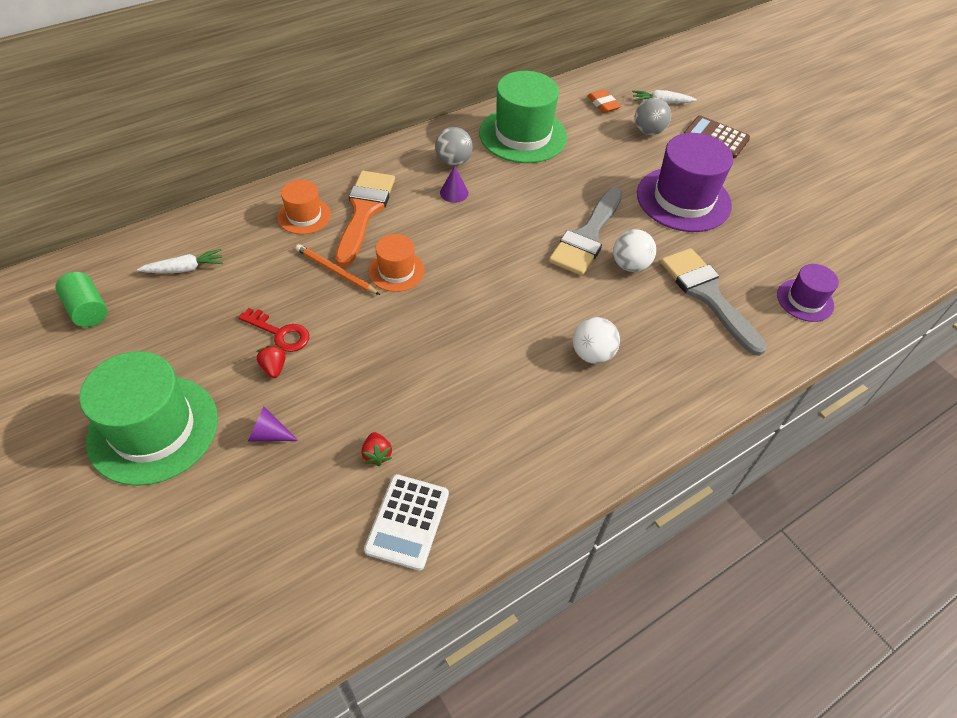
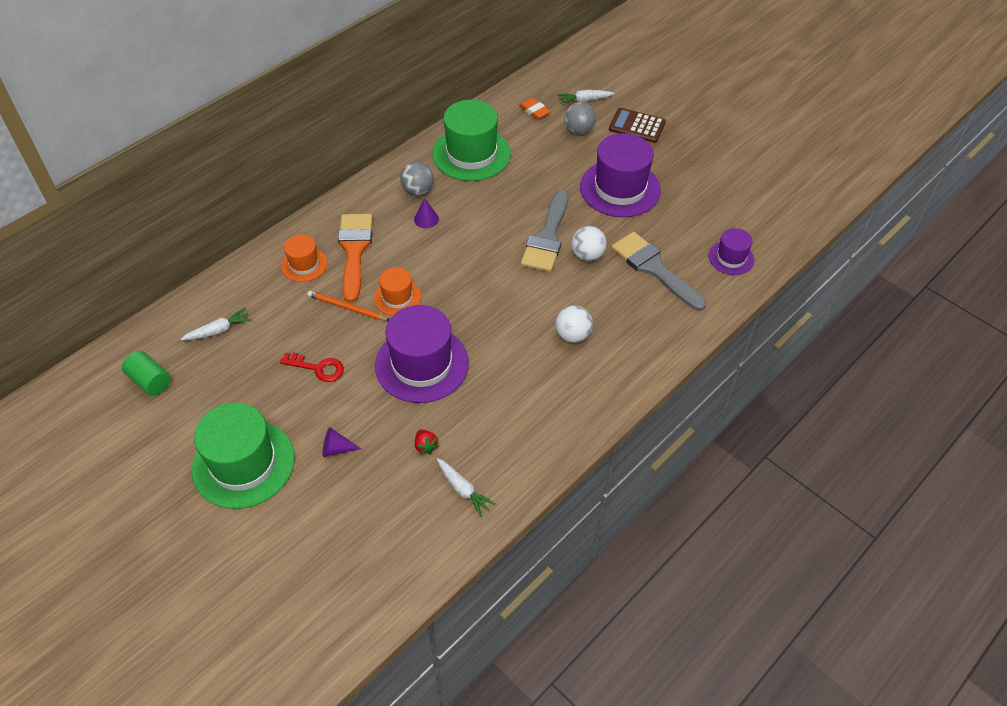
camera: 10 degrees left, 0 degrees up
(274, 367) = (322, 397): red strawberry -> none
(402, 353) = (422, 364): none -> purple hat
(407, 521) = (463, 489): white calculator -> white carrot

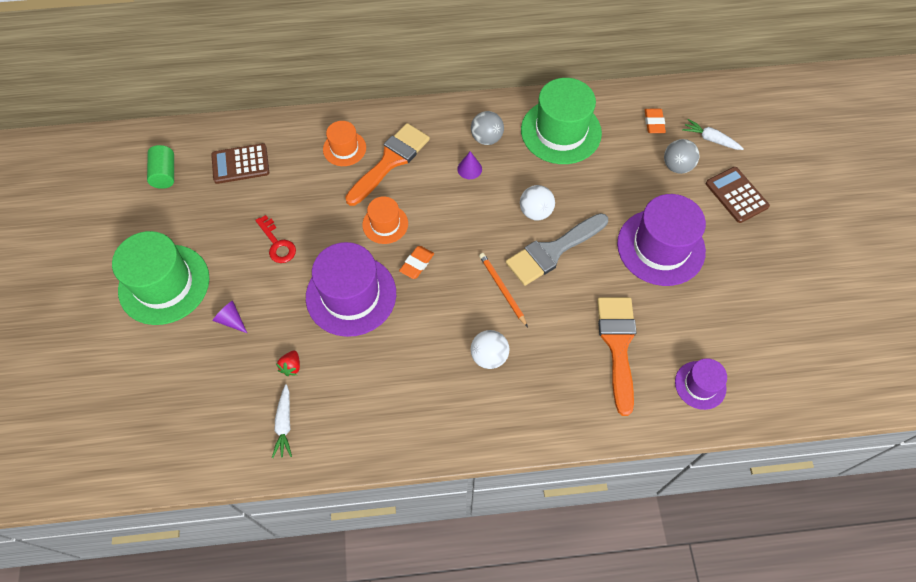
camera: 40 degrees right, 10 degrees up
(218, 330) = (240, 164): white carrot -> brown calculator
(347, 308) = (341, 207): orange pencil -> orange pencil (502, 289)
(452, 309) = (417, 264): none -> orange eraser
(587, 255) = (570, 291): white ball -> white ball (535, 212)
(654, 268) = (618, 345): grey brush -> orange brush

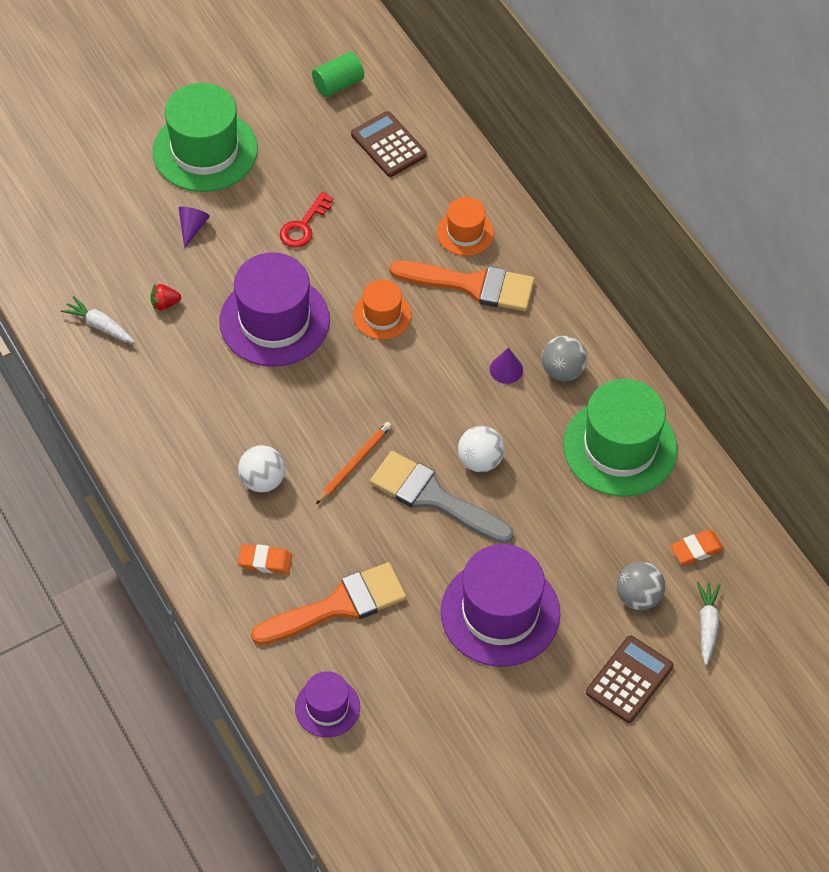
camera: 65 degrees right, 5 degrees down
(284, 424) = (100, 326): white carrot -> white carrot turned 60 degrees clockwise
(417, 264) = (345, 367): orange eraser -> orange eraser (265, 561)

